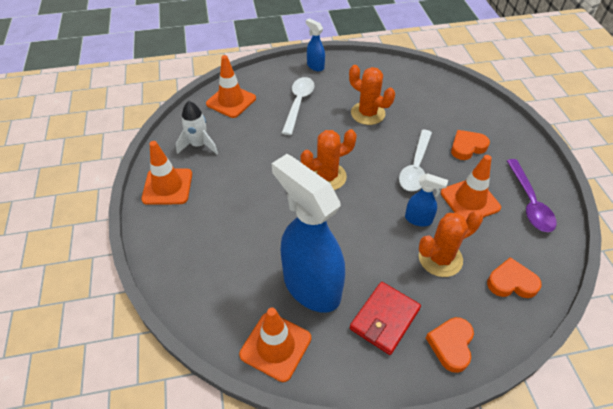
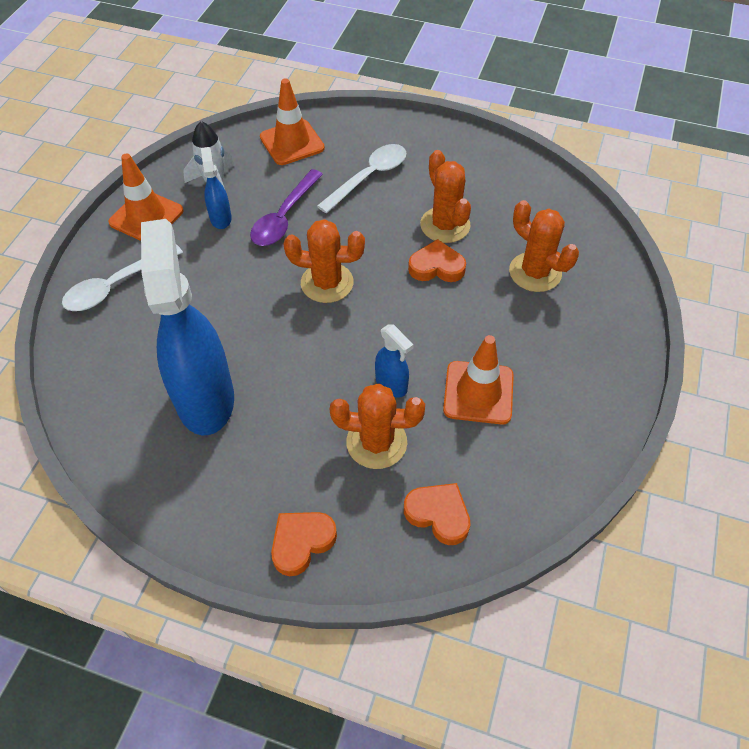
camera: 30 degrees right, 5 degrees up
(275, 346) = (120, 441): orange traffic cone -> none
(315, 66) = (431, 136): blue spray bottle -> blue spray bottle (220, 218)
(384, 319) = (253, 475): red wallet -> none
(415, 167) = (445, 320): white spoon -> white spoon (116, 286)
(440, 119) = (535, 272): none -> orange cactus
(467, 147) = (538, 325): orange heart -> orange heart (436, 267)
(529, 202) = (557, 433): purple spoon -> purple spoon (284, 217)

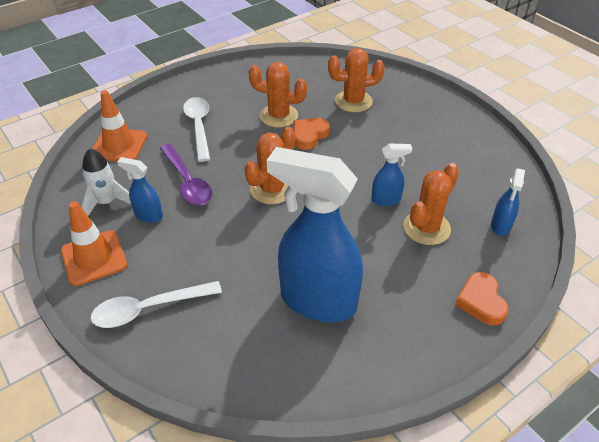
camera: 55 degrees left, 10 degrees down
(116, 286) = (148, 309): white spoon -> white spoon turned 75 degrees clockwise
(438, 514) = (500, 226): orange heart -> blue spray bottle
(478, 392) = (423, 166): orange traffic cone -> none

